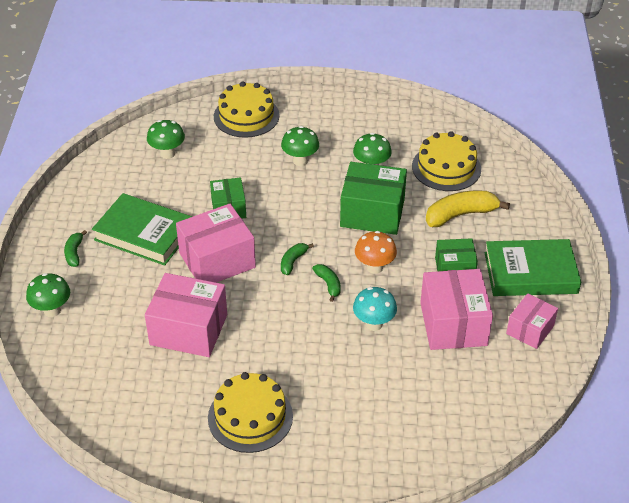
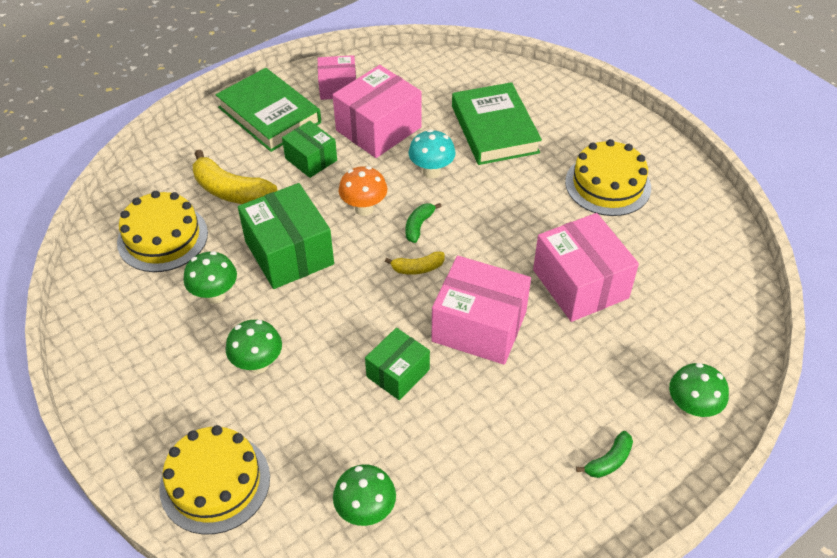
camera: 130 degrees left, 5 degrees up
(144, 234) = (513, 419): green book -> green book (494, 129)
(293, 261) = (417, 268): green banana -> yellow banana

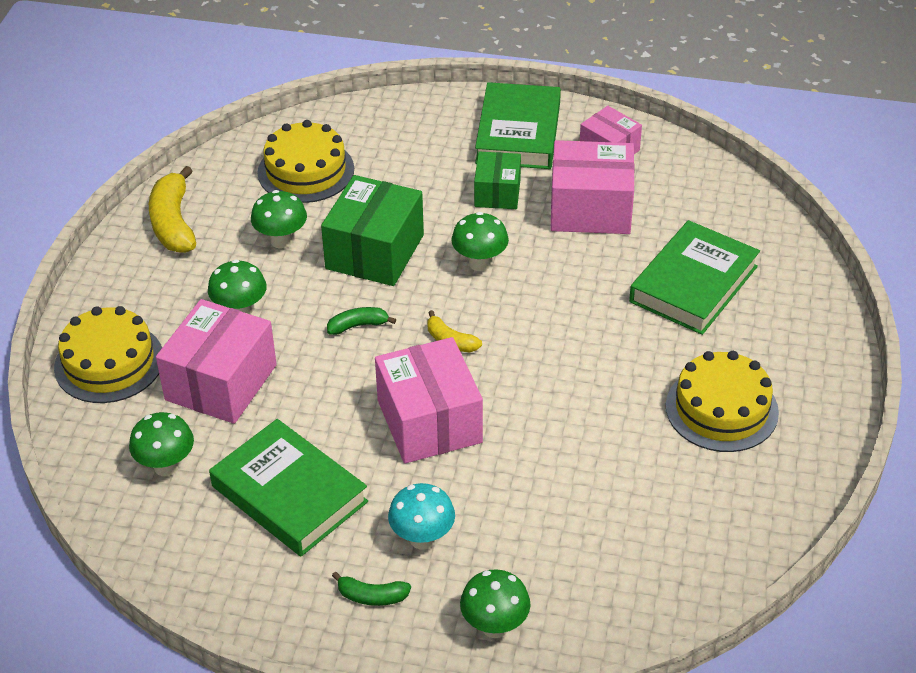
camera: 50 degrees right, 5 degrees down
(231, 191) = (401, 172): yellow banana -> yellow banana (173, 223)
(364, 208) = (480, 263): orange mushroom -> green mushroom
(398, 373) = (321, 400): green box -> none
(419, 226) = (502, 310): green banana -> green banana (358, 325)
(431, 172) = (580, 277): turquoise mushroom -> turquoise mushroom (422, 539)
(469, 449) = (289, 494): none -> green book
(580, 284) = (561, 462): pink box -> pink box (221, 382)

